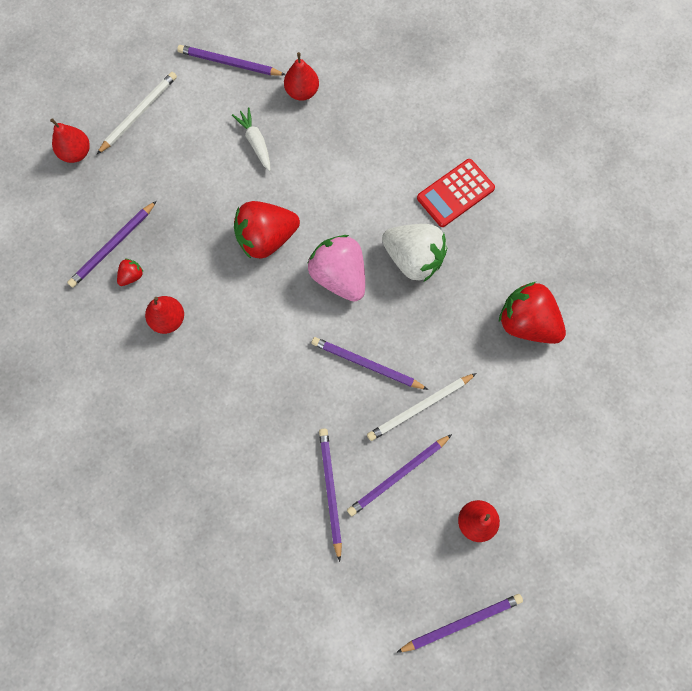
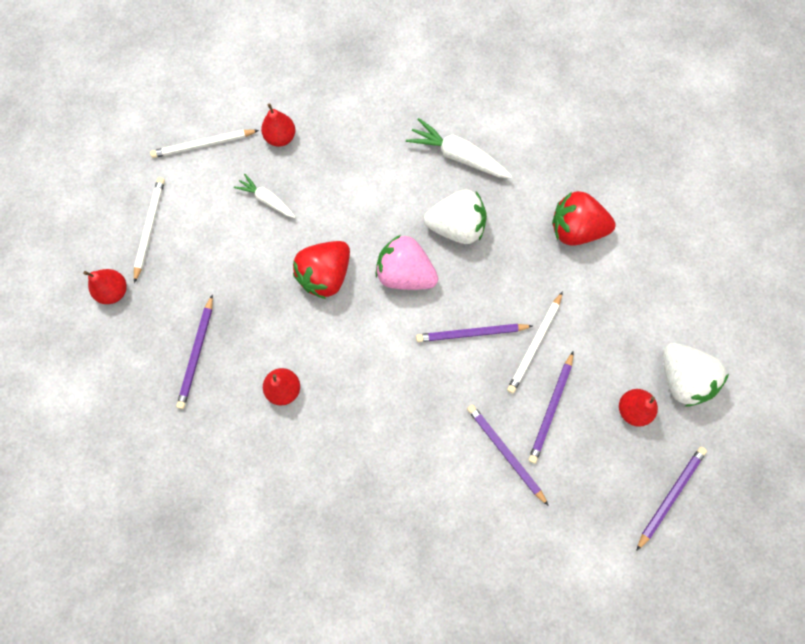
camera: 30 degrees left, 0 degrees up
(131, 276) = (229, 370): red strawberry -> none
(229, 63) = (203, 145): purple pencil -> white pencil
(455, 193) = (457, 156): red calculator -> white carrot
(542, 520) = (681, 378): none -> white strawberry

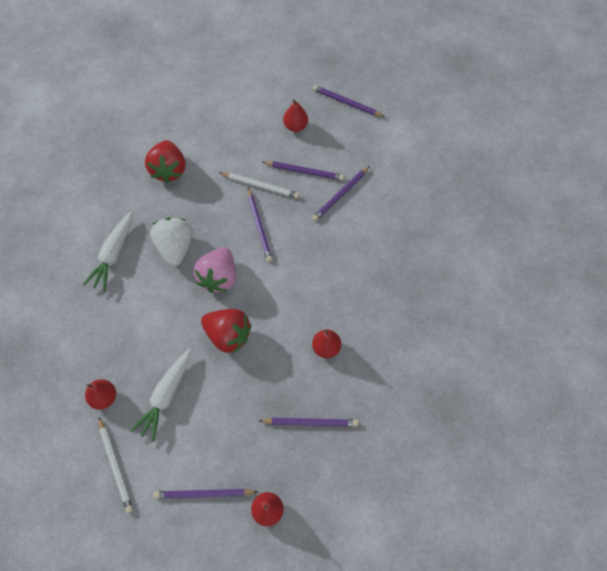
camera: 100 degrees left, 10 degrees down
(149, 228) = (204, 494): white pencil -> purple pencil
(267, 200) = (166, 396): white carrot -> white carrot, size x1.61
(681, 378) = (269, 101): white strawberry -> none

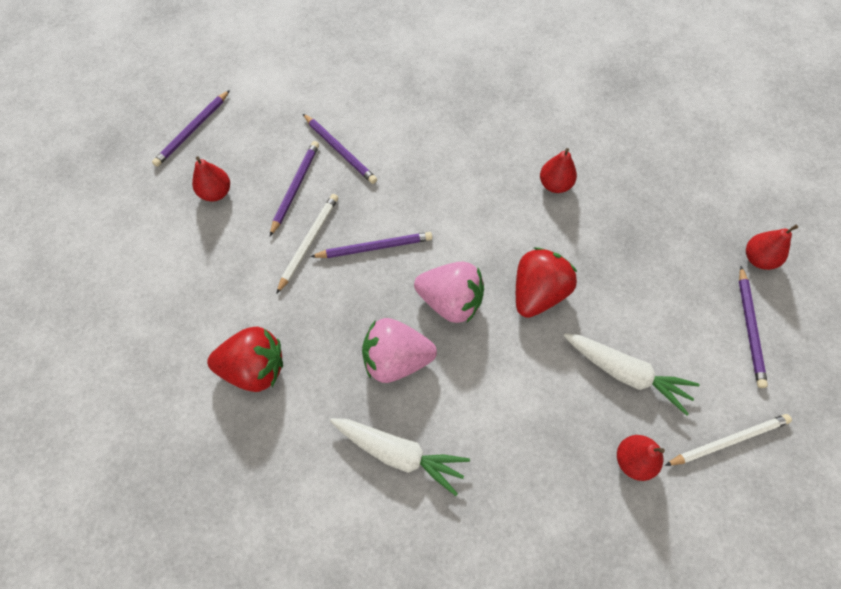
camera: 85 degrees left, 0 degrees up
(175, 247) = (396, 359): white strawberry -> pink strawberry
(310, 422) = (649, 208): purple pencil -> none

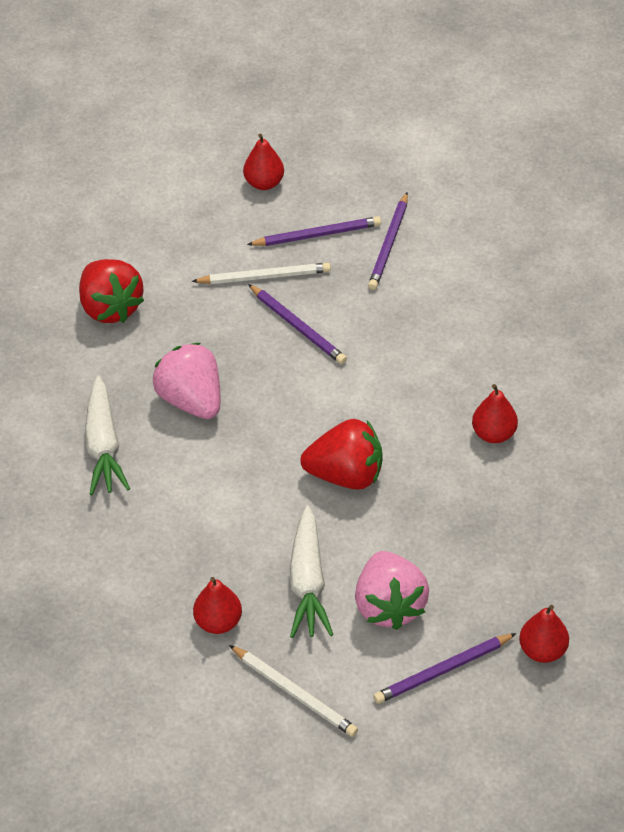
camera: 60 degrees right, 15 degrees down
(193, 130) = (319, 127): purple pencil -> none
(450, 301) = (283, 412): pink strawberry -> pink strawberry (389, 606)

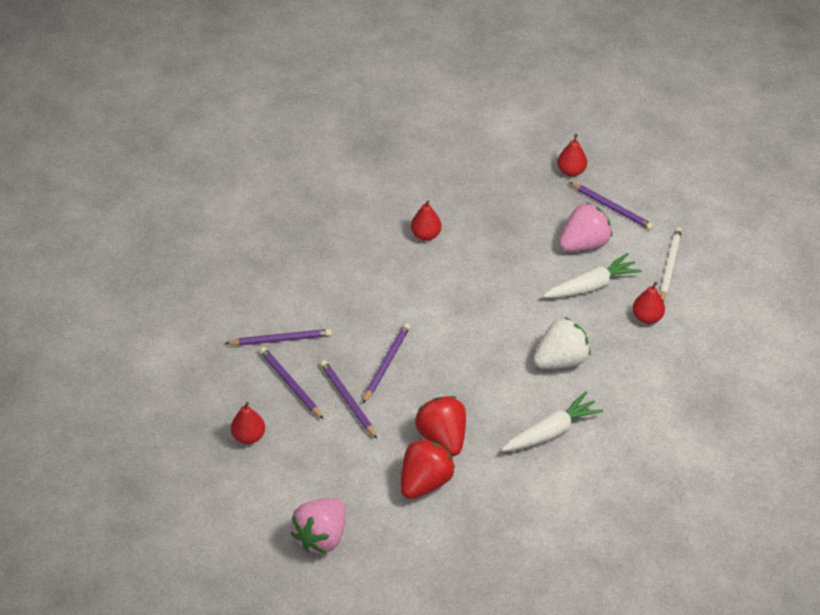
camera: 115 degrees left, 0 degrees up
(191, 400) = (485, 398): pink strawberry -> pink strawberry (321, 536)
(204, 497) = (560, 360): none -> white strawberry
(264, 276) = (347, 400): white pencil -> purple pencil
(346, 475) = (500, 295): red strawberry -> red strawberry (442, 437)

